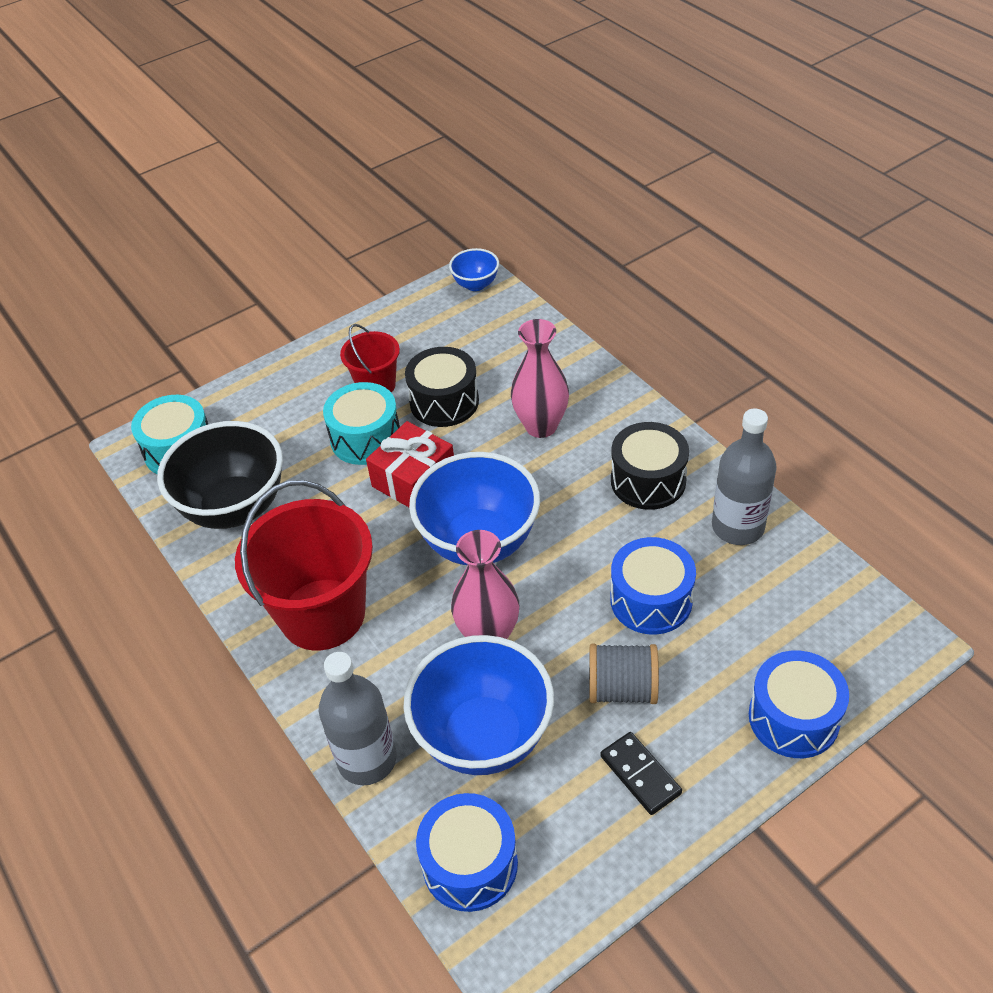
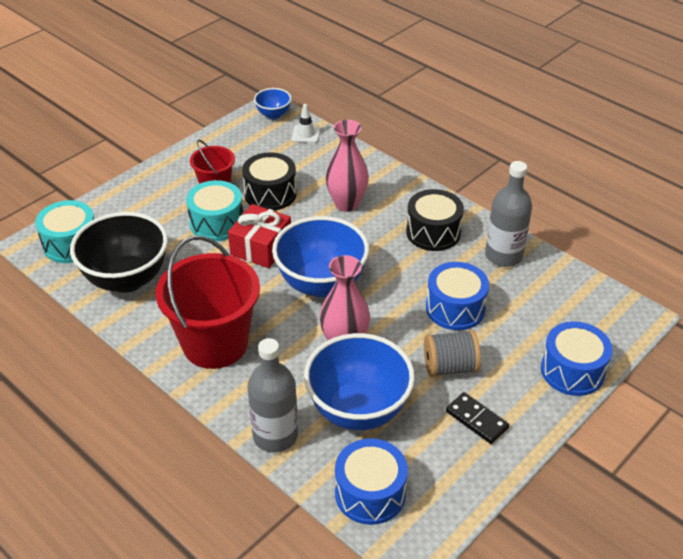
camera: 15 degrees left, 5 degrees down
(511, 317) = (306, 134): none -> white traffic cone

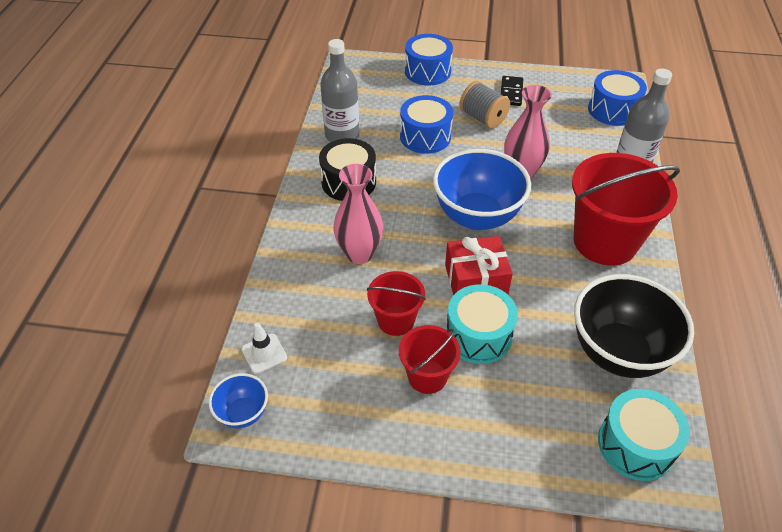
camera: 125 degrees left, 5 degrees up
(270, 194) = (396, 320): black drum -> red bucket
(358, 410) = (565, 141): blue bowl -> none

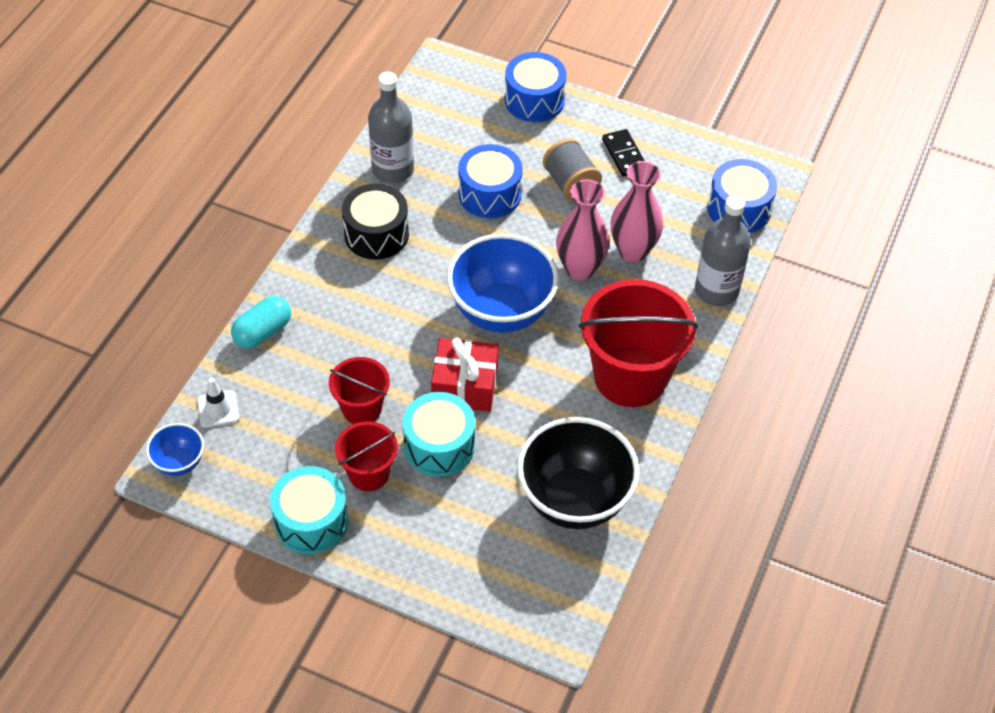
camera: 15 degrees right, 5 degrees up
(282, 277) = (263, 332): none -> turquoise capsule
(359, 254) = (354, 325): pink vase -> pink vase (633, 251)
(511, 93) = (624, 155): black domino -> black domino turned 45 degrees counterclockwise
(636, 445) = (541, 591): turquoise drum -> turquoise drum (311, 521)

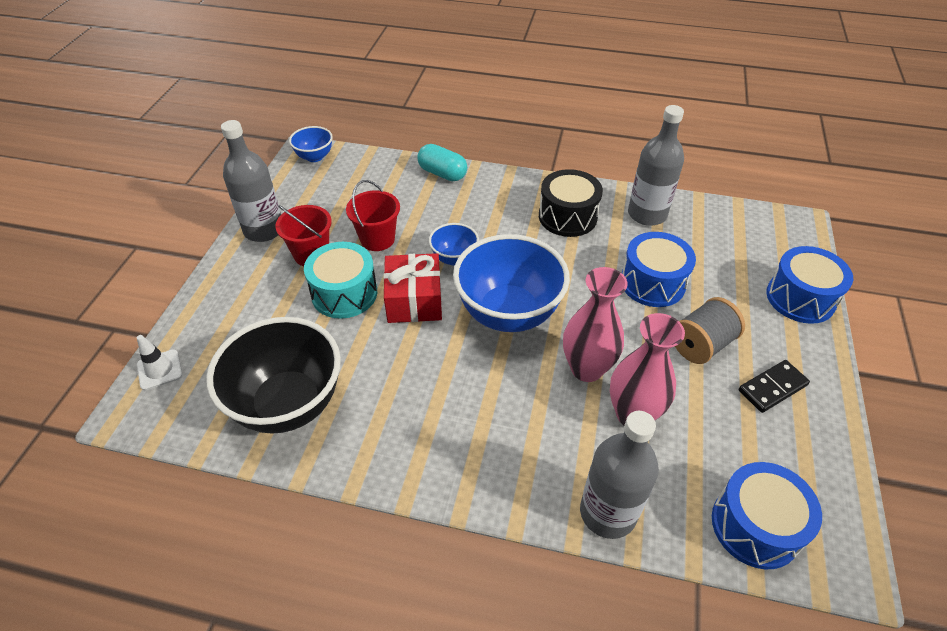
camera: 80 degrees right, 5 degrees down
(218, 409) = (364, 165): white traffic cone -> white traffic cone (159, 370)
(311, 521) = (264, 230): turquoise drum -> grey bottle
(412, 343) = (454, 258): none -> blue bowl
(630, 377) = (453, 434): red bucket -> none

